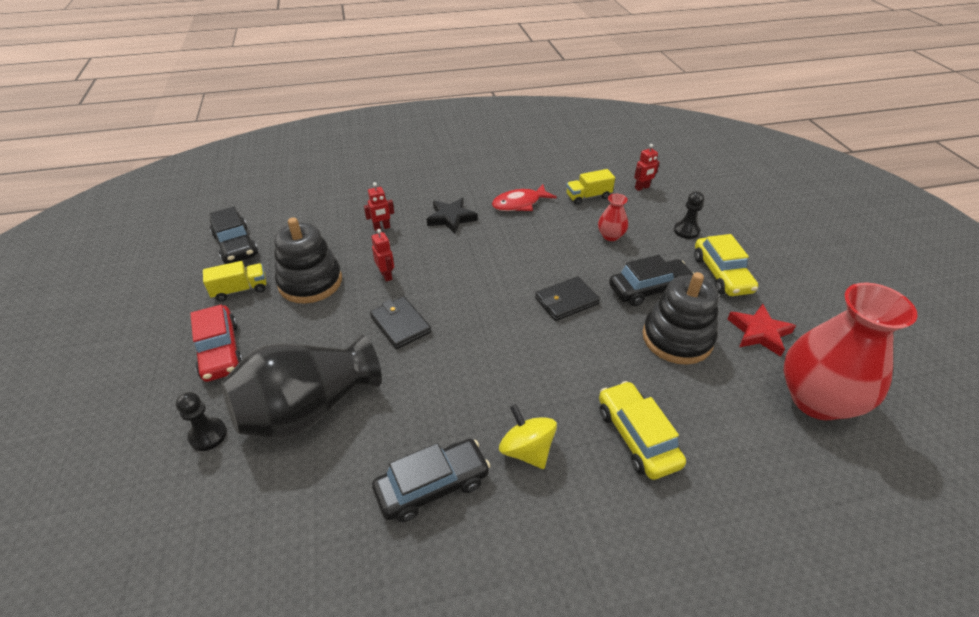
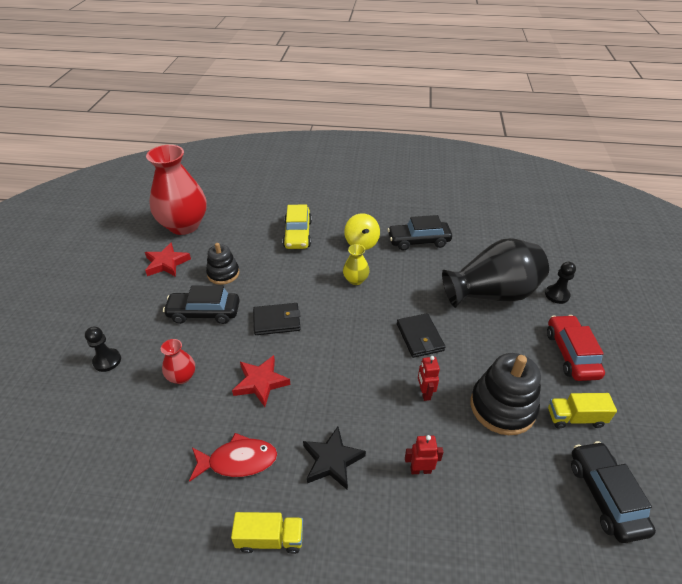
camera: 160 degrees left, 0 degrees up
(504, 378) = (355, 280): none -> yellow vase
(540, 248) = (261, 382): none -> red star
(588, 196) = (150, 446): yellow truck -> yellow truck (270, 538)
(642, 188) = (76, 441): red robot -> none
(677, 338) = (223, 274): black stacking toy -> black stacking toy, size x0.63
(721, 274) = (135, 309): yellow car -> none

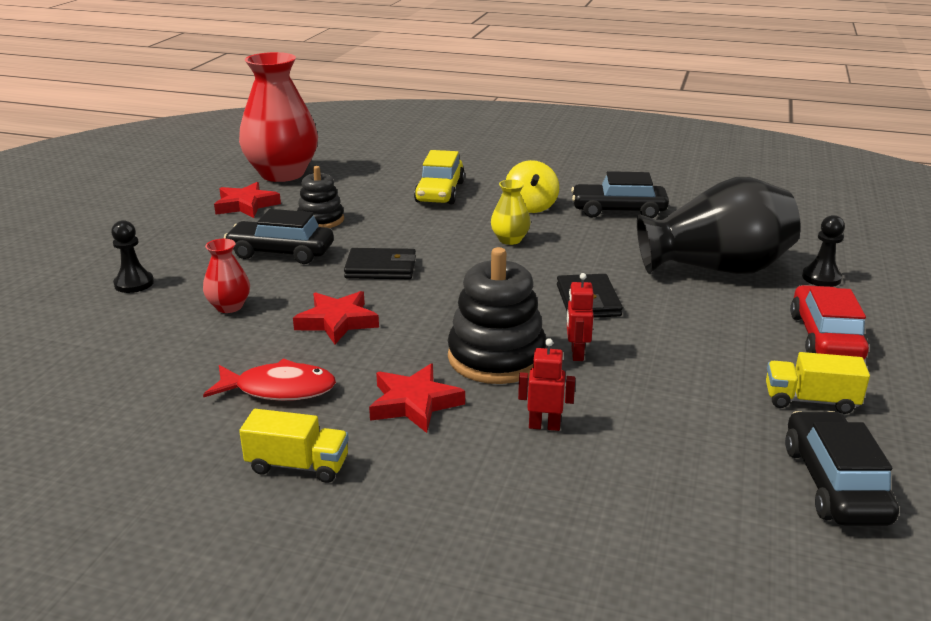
camera: 10 degrees right, 15 degrees down
(332, 460) = (414, 403): black star -> red star
(502, 407) = (695, 378): black stacking toy -> black stacking toy (496, 357)

